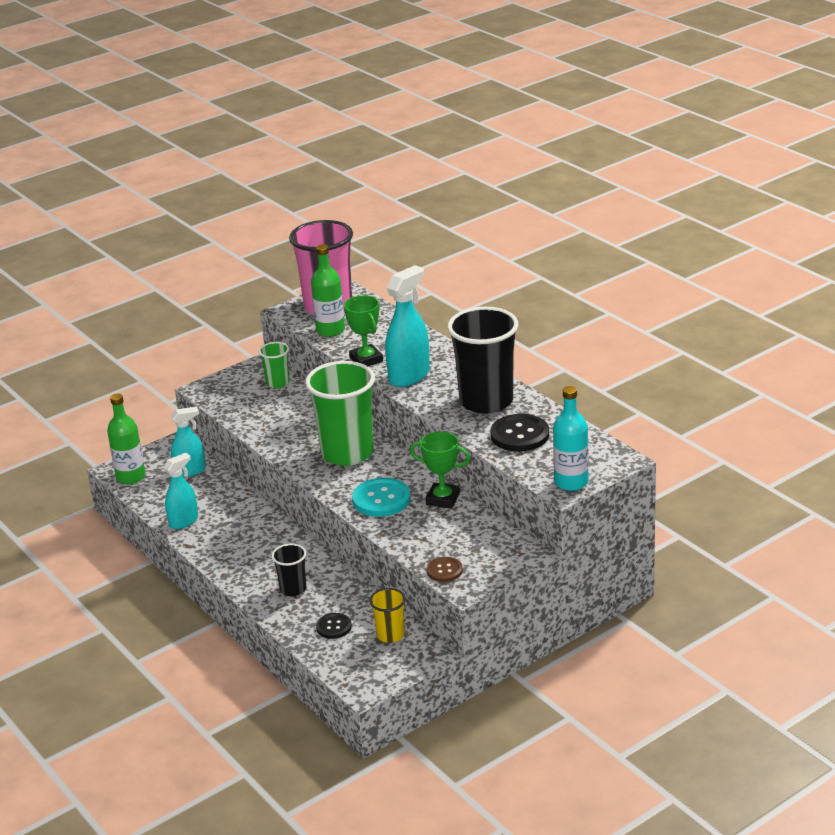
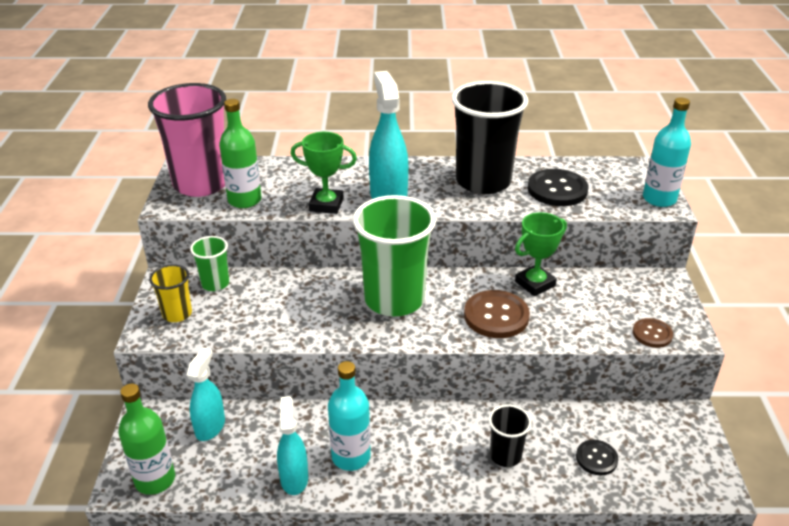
camera: 55 degrees left, 5 degrees up
(224, 532) = (351, 456): none -> turquoise bottle
(381, 499) = (496, 316): turquoise button -> brown button
(390, 635) = (642, 427): yellow cup -> yellow cup (177, 314)

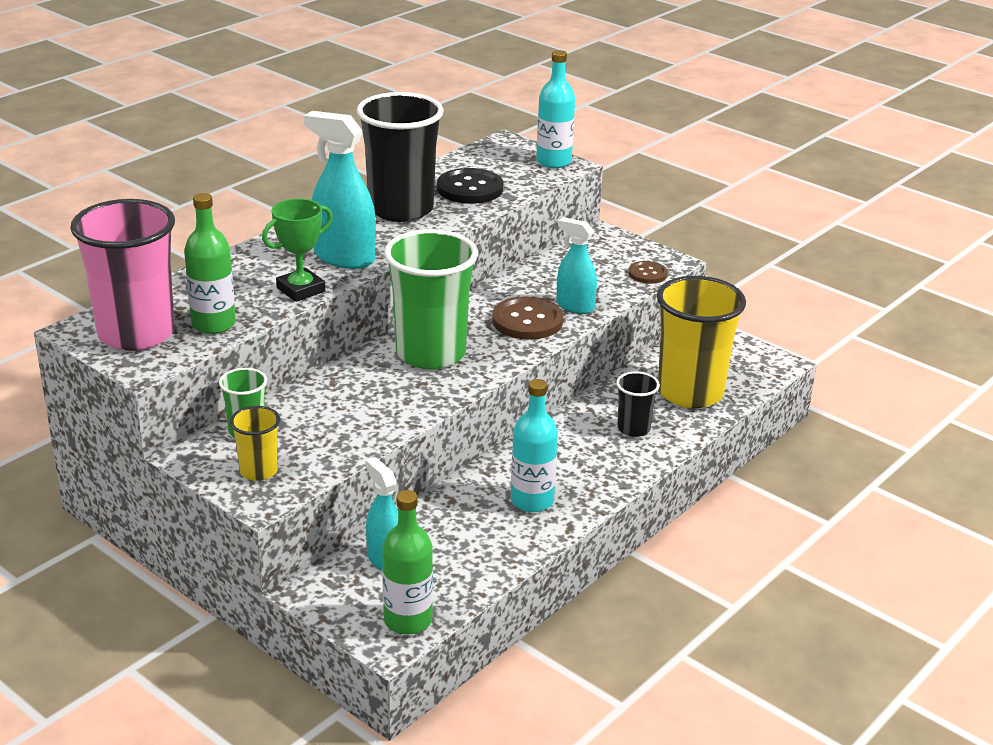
camera: 50 degrees left, 5 degrees down
(294, 478) = (515, 541): turquoise spray bottle -> turquoise spray bottle (575, 306)
(535, 284) = (517, 284): green trophy -> none
(596, 458) = (690, 393): black button -> yellow cup

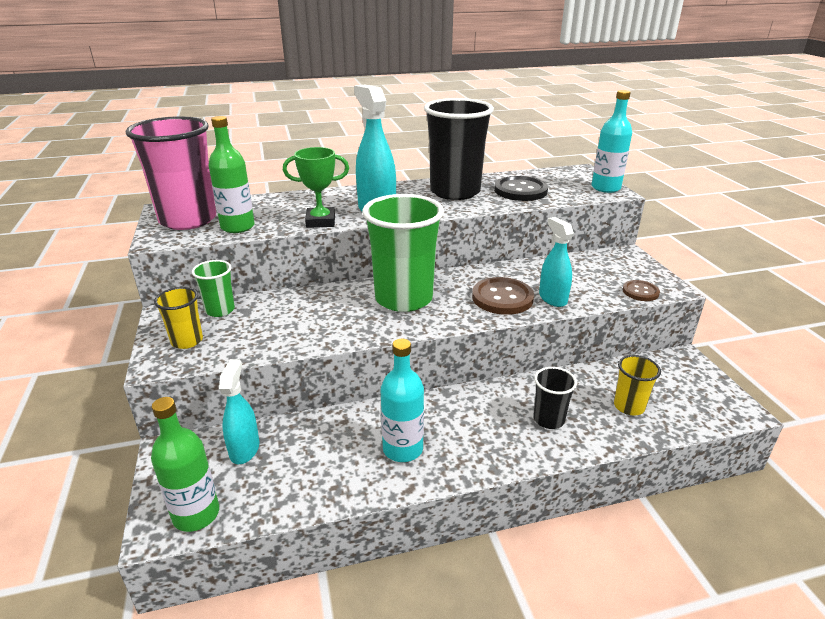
camera: 35 degrees right, 0 degrees up
(690, 393) = (629, 406): yellow cup -> yellow cup, size x0.48

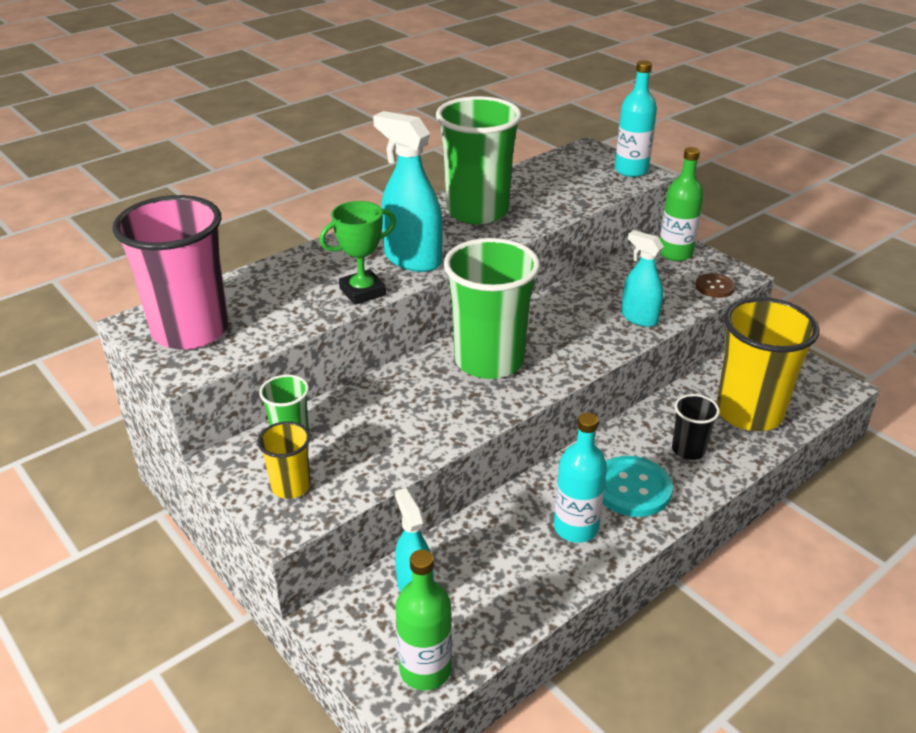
camera: 25 degrees left, 5 degrees up
(237, 227) = (268, 325): green bottle -> green bottle (675, 253)
(455, 192) = (477, 211): black cup -> green cup
(475, 434) = (632, 488): none -> turquoise button
(502, 298) = (590, 331): brown button -> none
(520, 191) = (547, 194): black button -> none
(629, 406) = (749, 412): yellow cup -> yellow cup, size x2.09

